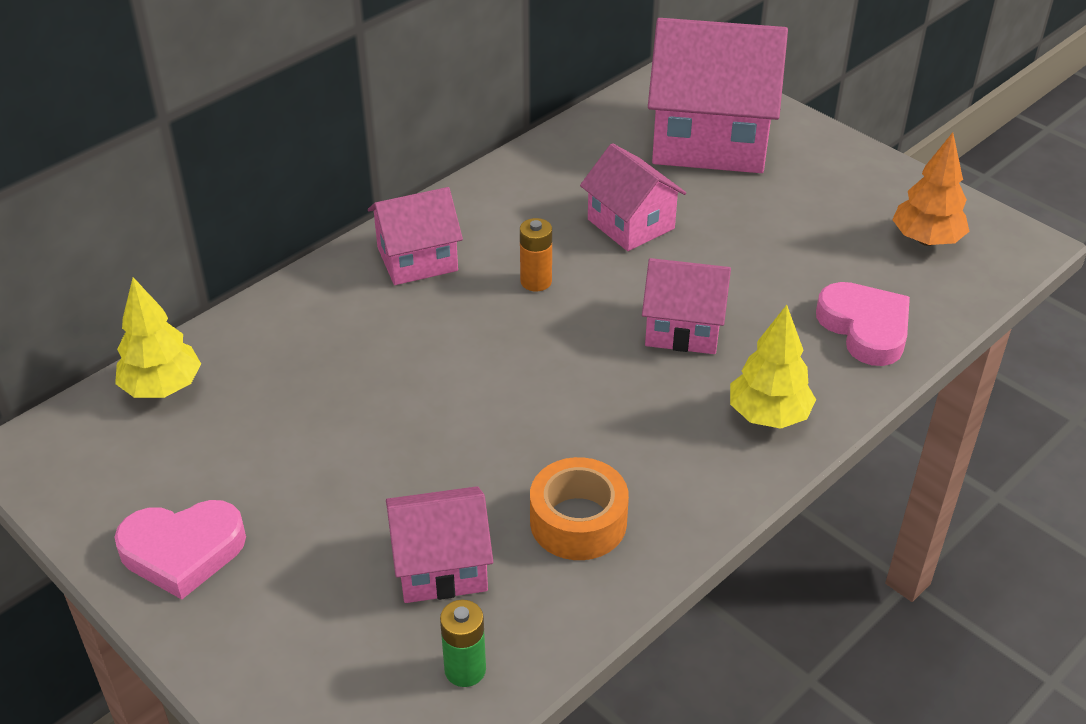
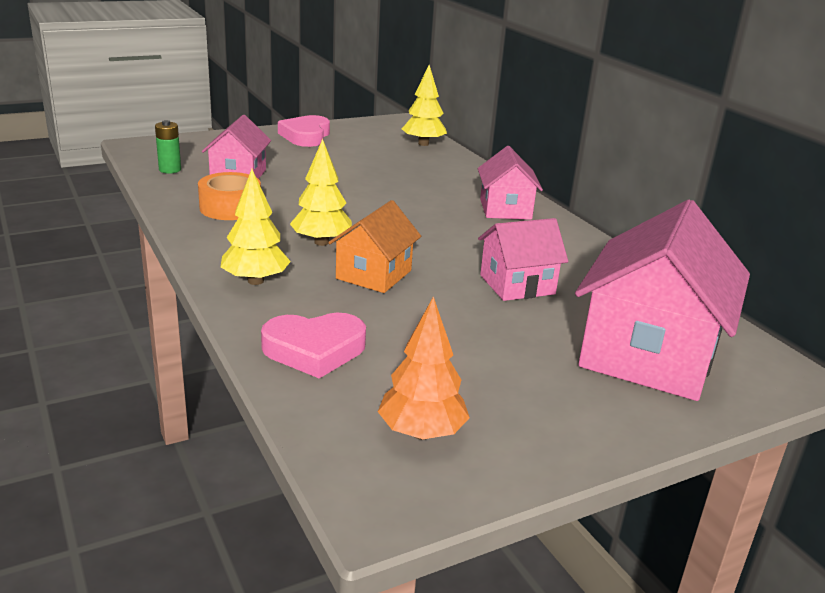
camera: 105 degrees right, 15 degrees down
(536, 281) = (460, 238): orange battery -> none
(629, 393) = (321, 242): none -> yellow tree
(683, 328) = (373, 274): pink house -> orange house

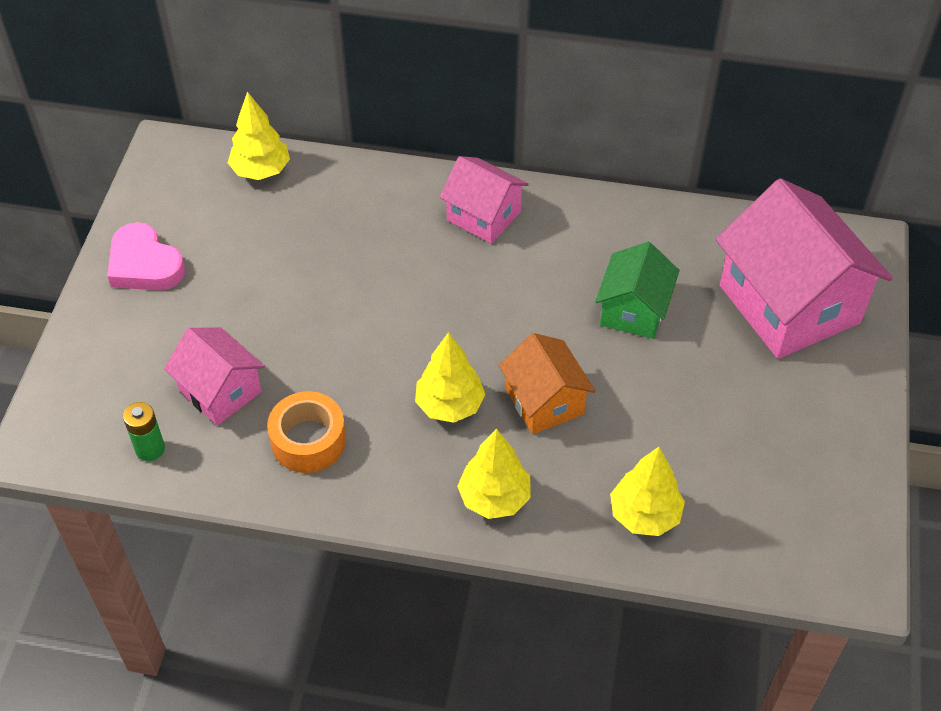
camera: 50 degrees left, 25 degrees up
(314, 350) = (644, 515): pink heart -> yellow tree
(421, 433) = (797, 509): orange tree -> none
(517, 285) = (633, 310): pink house -> green house

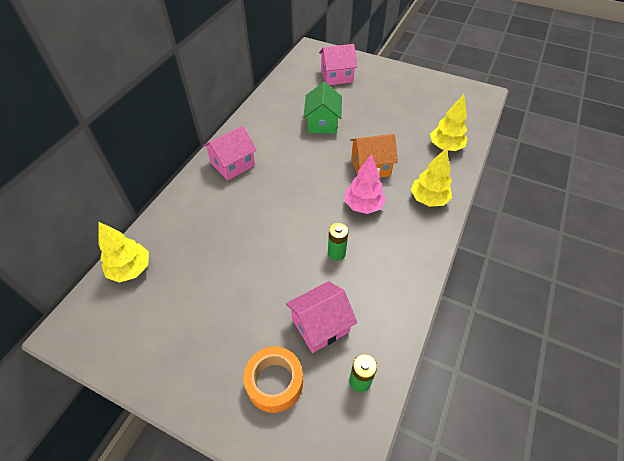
camera: 75 degrees left, 0 degrees up
(144, 264) = (181, 363): pink heart -> none
(308, 440) = (373, 279): orange tape -> orange tape (274, 382)
(344, 387) = (336, 253): none -> green battery
(450, 405) = (363, 205): yellow tree -> pink tree
(633, 310) = (322, 123): green house -> green house turned 60 degrees clockwise
(789, 304) = (336, 76): pink house -> pink house, size x0.55

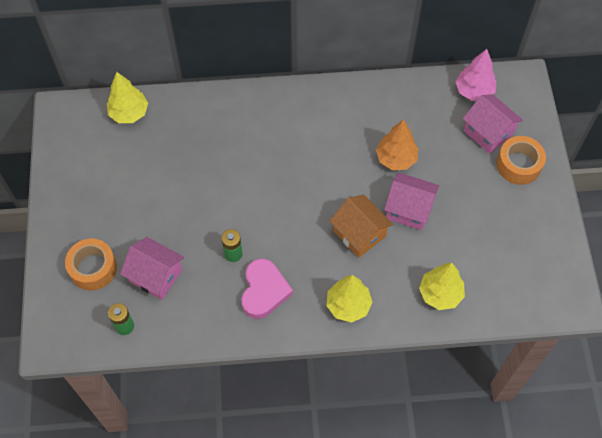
camera: 60 degrees right, 10 degrees up
(232, 164) = (284, 113): pink house -> pink house (409, 209)
(322, 123) = (396, 158): green house -> orange tree
(363, 205) = (302, 250): pink tree -> pink tree (474, 91)
(370, 74) = (518, 165): none -> orange tape
(385, 247) = (264, 291): none -> pink heart

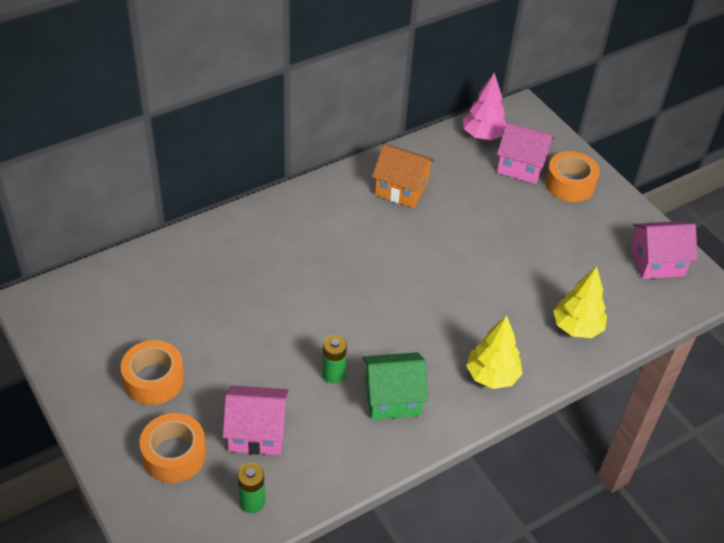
camera: 30 degrees left, 15 degrees down
(109, 205) = (154, 379): none -> orange tape
(129, 113) = (122, 276): yellow tree -> none
(264, 291) = (392, 398): pink heart -> green house
(359, 234) = (457, 302): orange house -> orange house (401, 189)
(396, 158) = (447, 220): orange tree -> none
(409, 209) = (492, 261): pink house -> pink house (657, 262)

